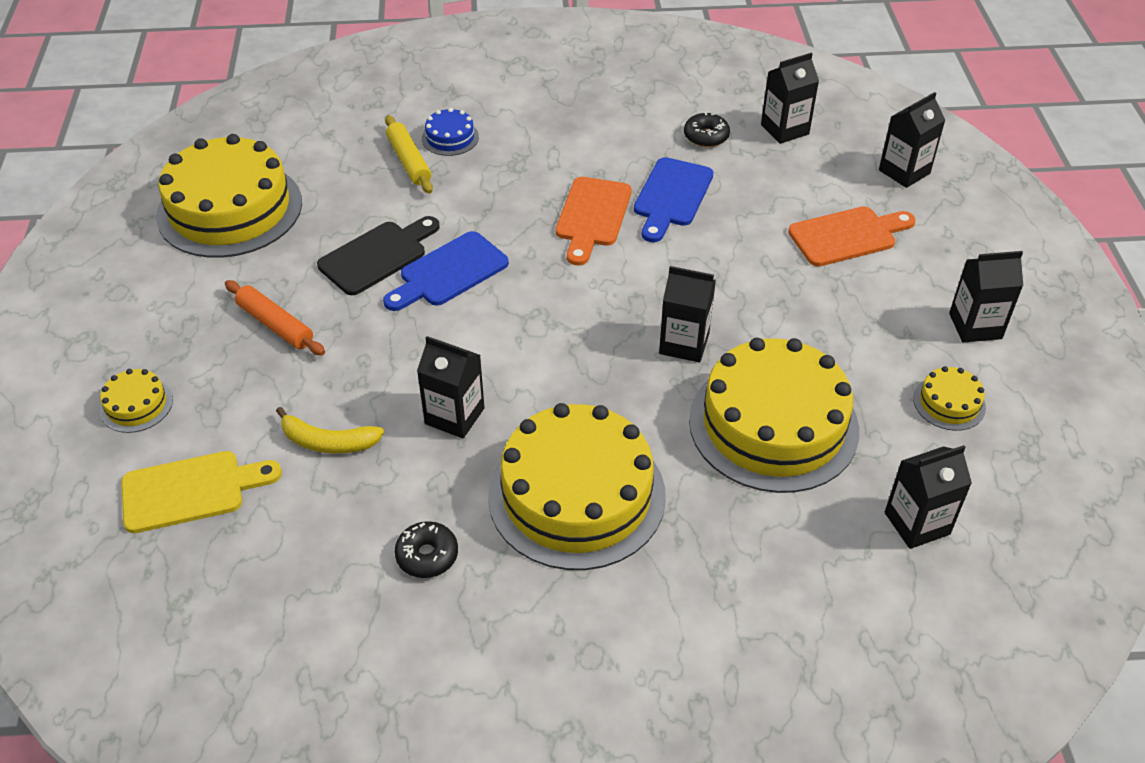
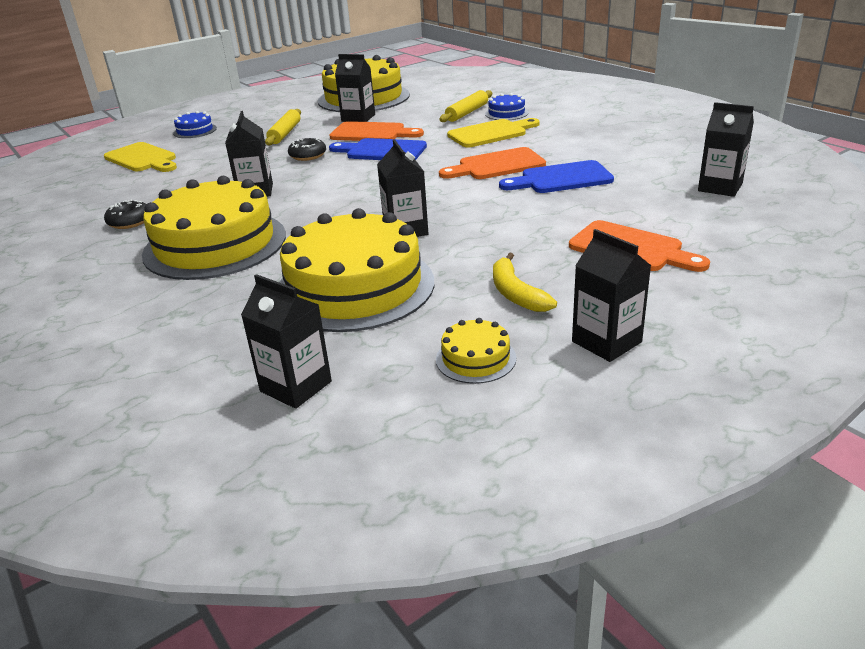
camera: 60 degrees right, 15 degrees down
(136, 405) = (195, 131): yellow cake -> blue cake
(275, 325) = (285, 133): orange rolling pin -> yellow rolling pin
(328, 442) = (204, 172): yellow banana -> yellow banana (516, 293)
(377, 255) = (372, 133): black cutting board -> orange cutting board
(497, 177) = (490, 133): none -> yellow cutting board
(706, 136) = (652, 167): black donut -> black donut (308, 156)
(904, 172) = (769, 246): black carton -> black carton (358, 118)

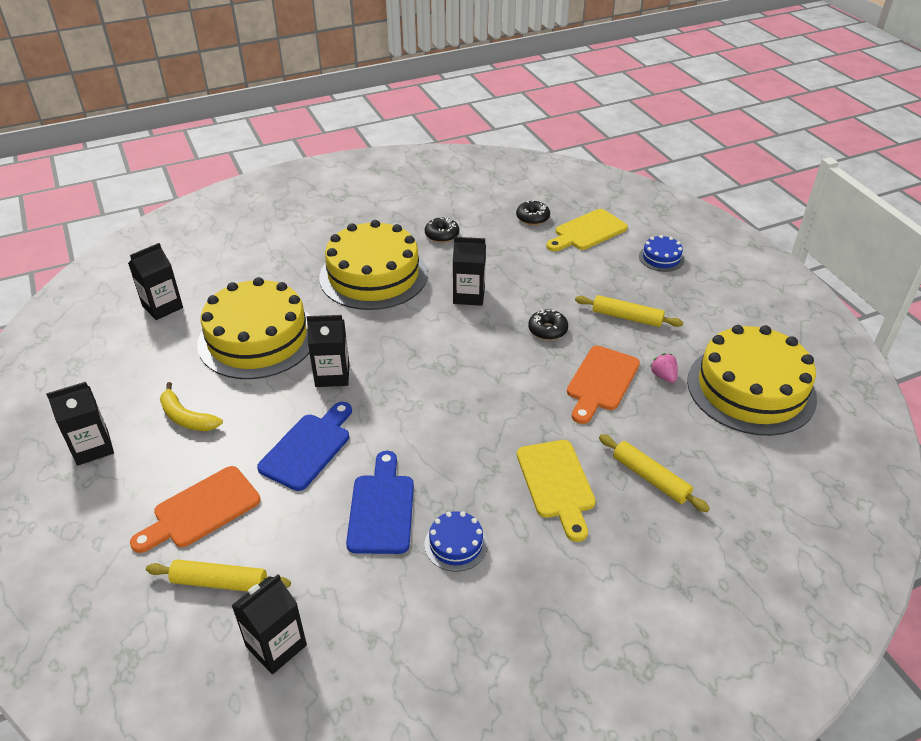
camera: 100 degrees right, 10 degrees up
(106, 183) = (532, 218): none -> black donut
(358, 118) = (663, 376): black carton -> pink strawberry
(382, 151) = (536, 383): blue cutting board -> blue cutting board (308, 448)
(475, 358) = (128, 381): yellow cake -> none
(497, 165) = (447, 465): orange cutting board -> none
(506, 113) = (634, 518): blue cake -> blue cake (456, 544)
(516, 293) = (186, 417): yellow banana -> yellow banana turned 135 degrees counterclockwise
(694, 220) = (220, 582): none -> yellow rolling pin

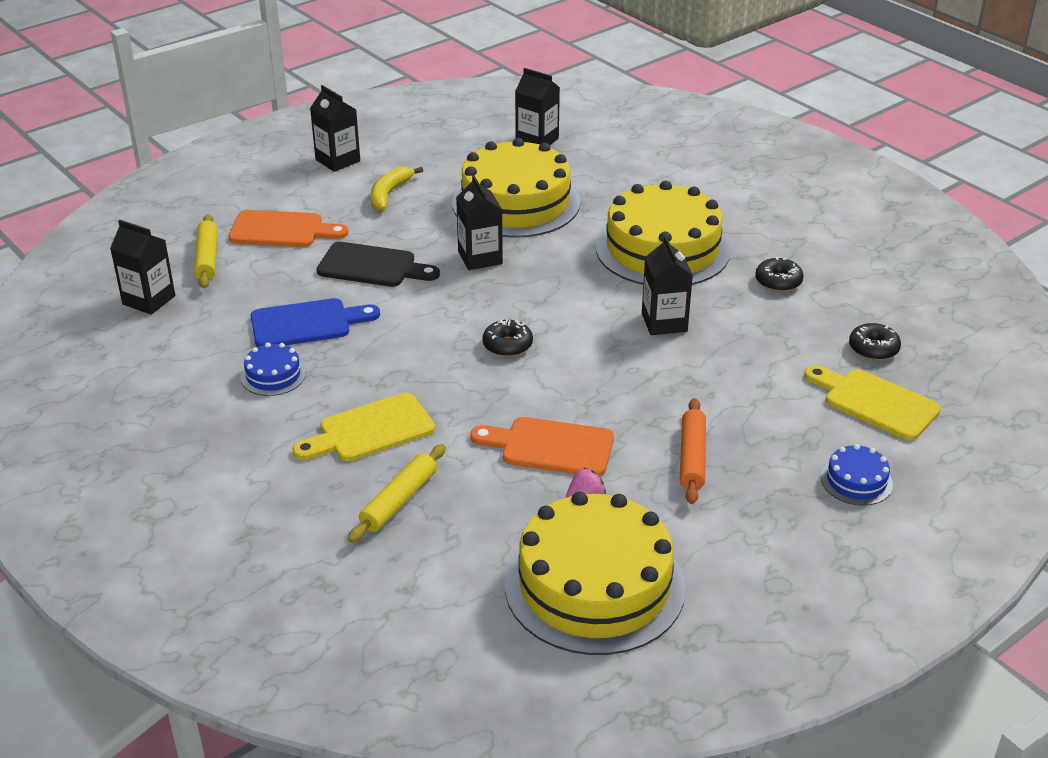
camera: 75 degrees right, 5 degrees down
(202, 510) = (282, 230): orange cutting board -> orange cutting board turned 150 degrees clockwise
(308, 448) = (372, 266): blue cutting board -> black cutting board
(547, 330) = (629, 392): black donut -> black donut (507, 345)
(627, 317) = (692, 458): yellow rolling pin -> orange rolling pin

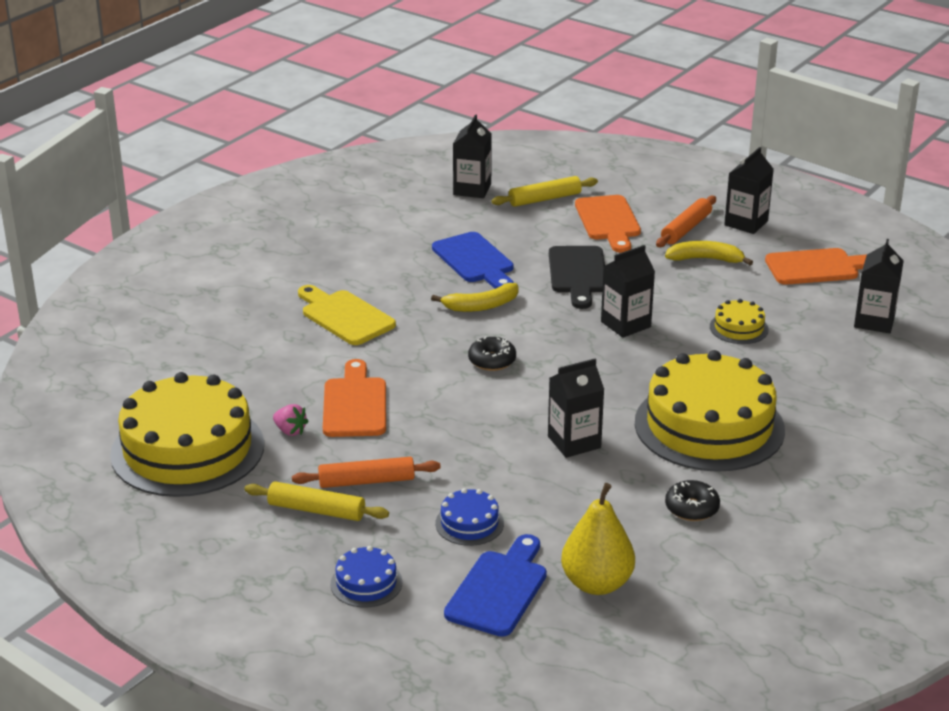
camera: 75 degrees right, 5 degrees down
(273, 375) = (398, 261): blue cake -> blue cake (469, 523)
(326, 192) = (686, 229): none -> orange rolling pin
(399, 500) = (263, 344): yellow rolling pin -> yellow rolling pin (316, 510)
(400, 334) = (481, 306): none -> yellow banana
(436, 145) = (817, 267): none -> orange cutting board
(516, 202) = (739, 328): yellow cake -> yellow cake, size x0.43
(873, 349) = (597, 584): black donut -> yellow pear
(875, 403) = (499, 589): yellow cutting board -> blue cutting board

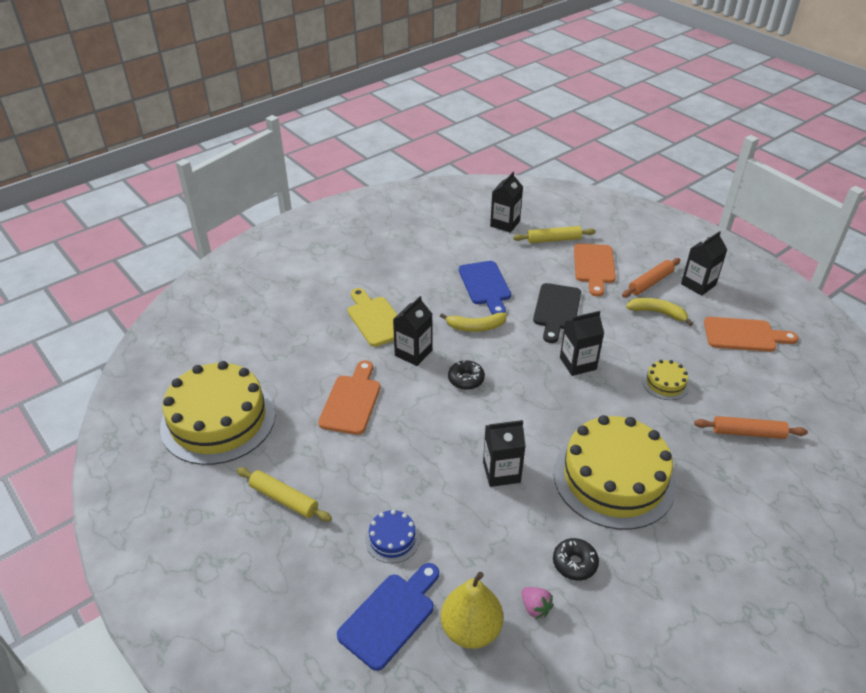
camera: 15 degrees right, 10 degrees up
(290, 431) = (296, 417): pink strawberry -> pink strawberry (535, 607)
(366, 481) = (331, 478): orange rolling pin -> orange rolling pin (748, 433)
(366, 583) = (291, 583): blue cake -> none
(874, 321) = (778, 396): black carton -> black carton (413, 353)

